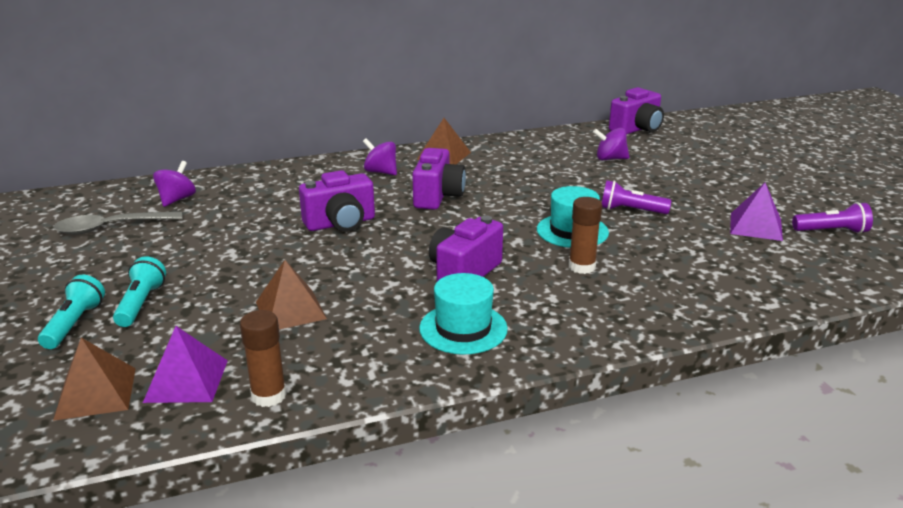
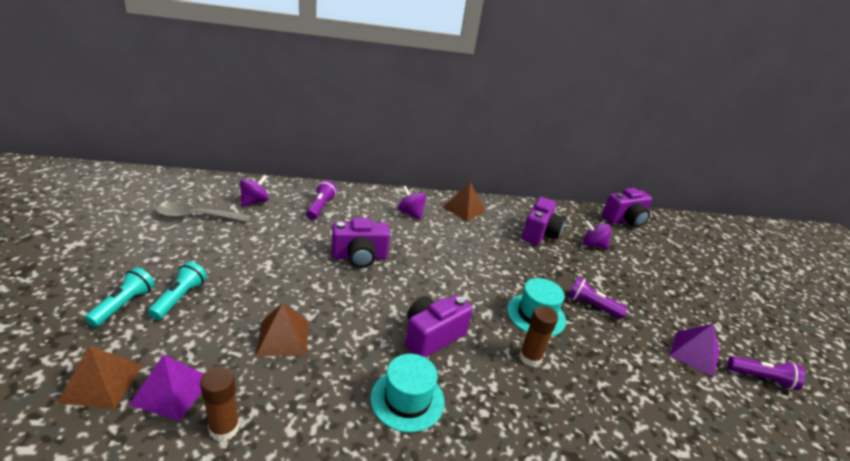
camera: 10 degrees right, 5 degrees up
(265, 188) = (320, 207): none -> purple flashlight
(438, 196) = (443, 249): purple camera -> purple camera (539, 233)

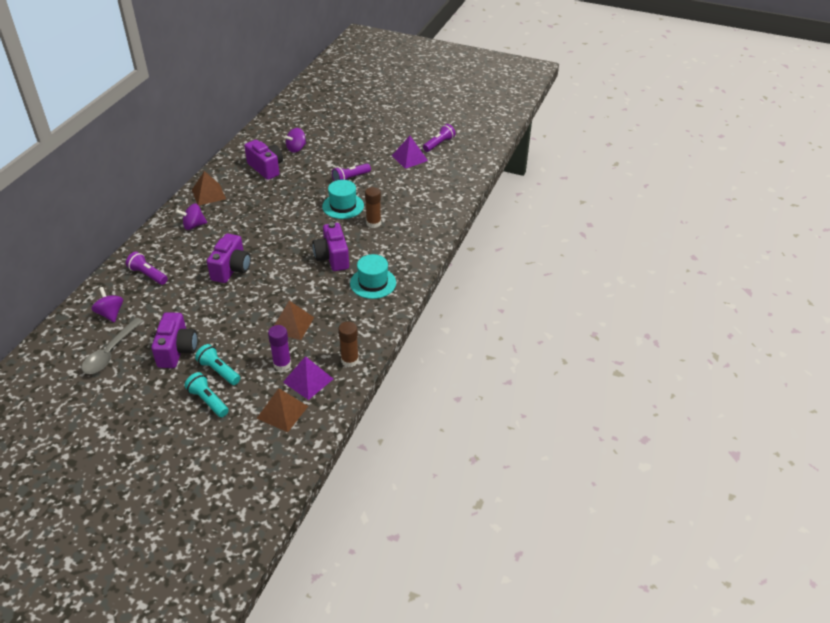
camera: 60 degrees left, 10 degrees up
(202, 352) = (282, 364): none -> purple glue stick
(625, 220) = (280, 118): purple camera -> purple camera (177, 350)

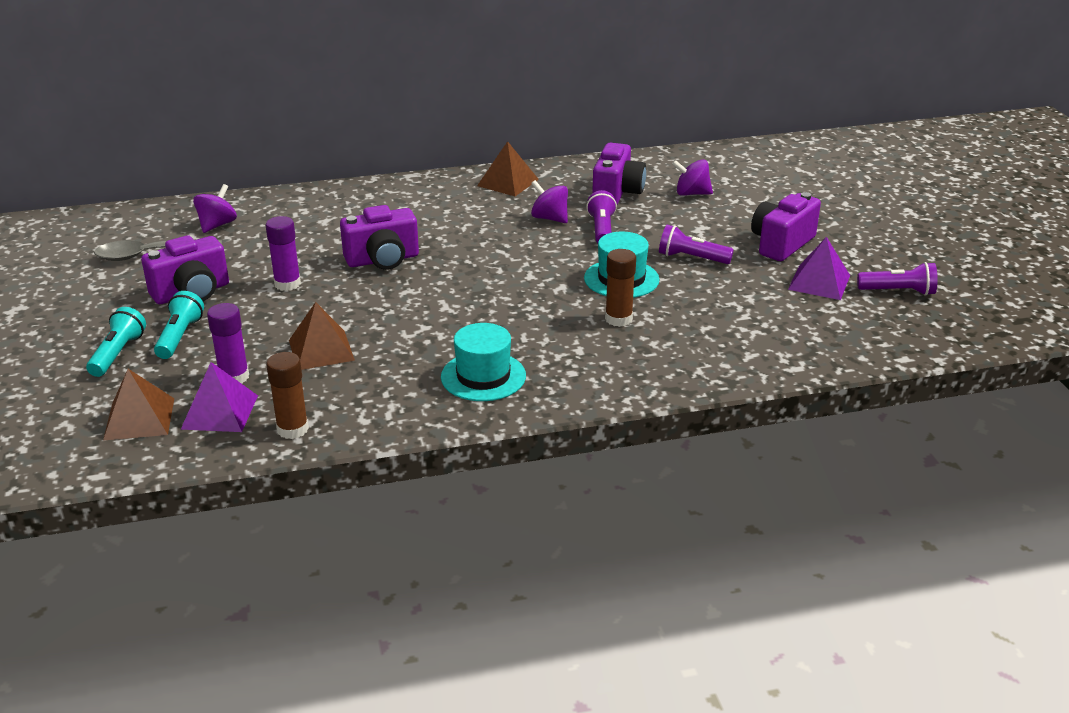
camera: 55 degrees right, 10 degrees down
(148, 275) = (309, 215): purple flashlight -> purple flashlight (602, 229)
(194, 225) = (435, 200): purple spinning top -> purple spinning top (549, 218)
(213, 312) = (287, 284): none -> purple glue stick
(332, 258) = (497, 320): purple camera -> purple camera (781, 244)

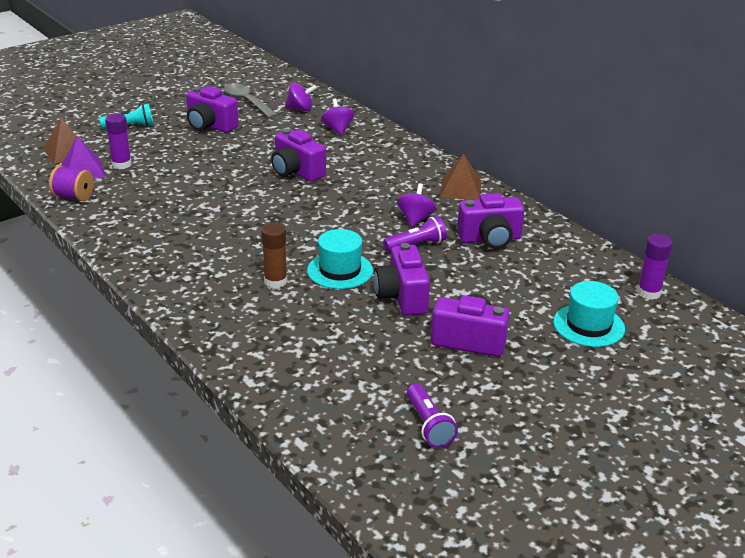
camera: 65 degrees right, 0 degrees up
(180, 337) = (157, 137): turquoise flashlight -> none
(287, 284) = (241, 150): purple glue stick -> purple glue stick (649, 293)
(292, 429) = (73, 196): brown glue stick -> purple spool
(321, 350) = (166, 182): brown pyramid -> none
(483, 376) = (164, 244): turquoise hat -> turquoise hat (588, 325)
(691, 193) = (526, 275): purple spinning top -> purple spinning top (337, 129)
(691, 258) = (402, 297): purple flashlight -> purple camera
(819, 282) = (411, 373): purple pyramid -> none

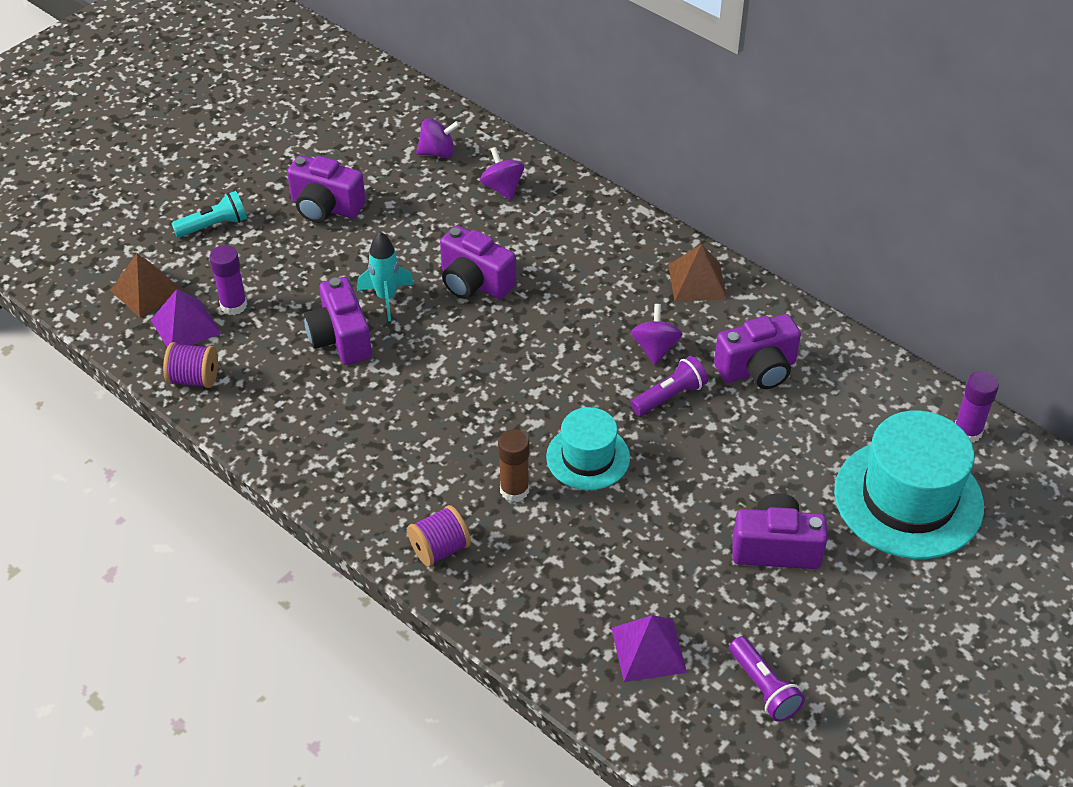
camera: 10 degrees left, 15 degrees up
(203, 307) = (440, 549): none -> purple spool
(230, 172) = (386, 298): none -> turquoise rocket
(247, 102) = (359, 148): grey spoon -> none
(341, 388) = (648, 650): none -> purple pyramid
(402, 297) = (677, 490): purple camera -> purple camera (340, 338)
(588, 325) = (908, 499): turquoise hat -> turquoise hat, size x1.73

